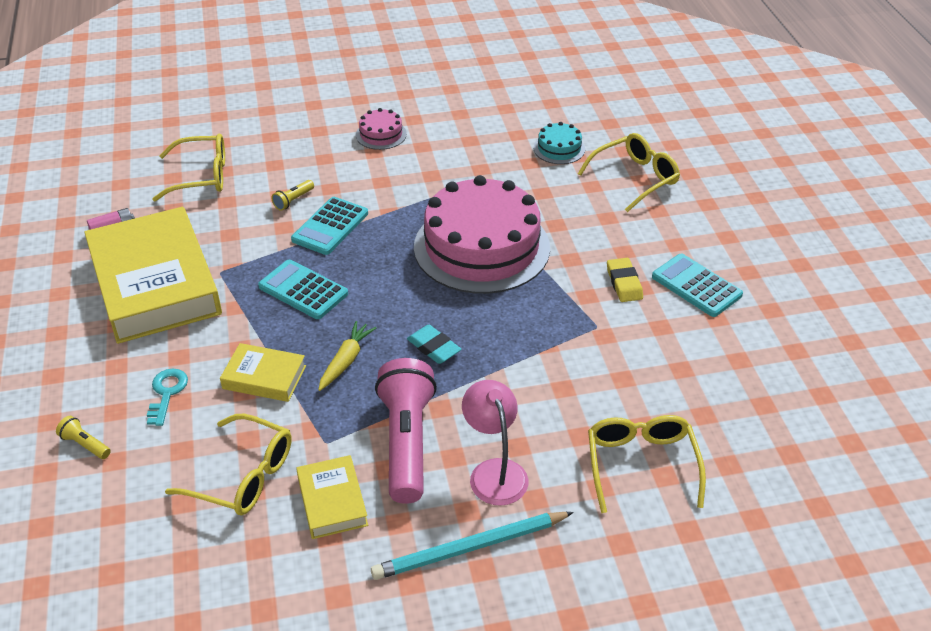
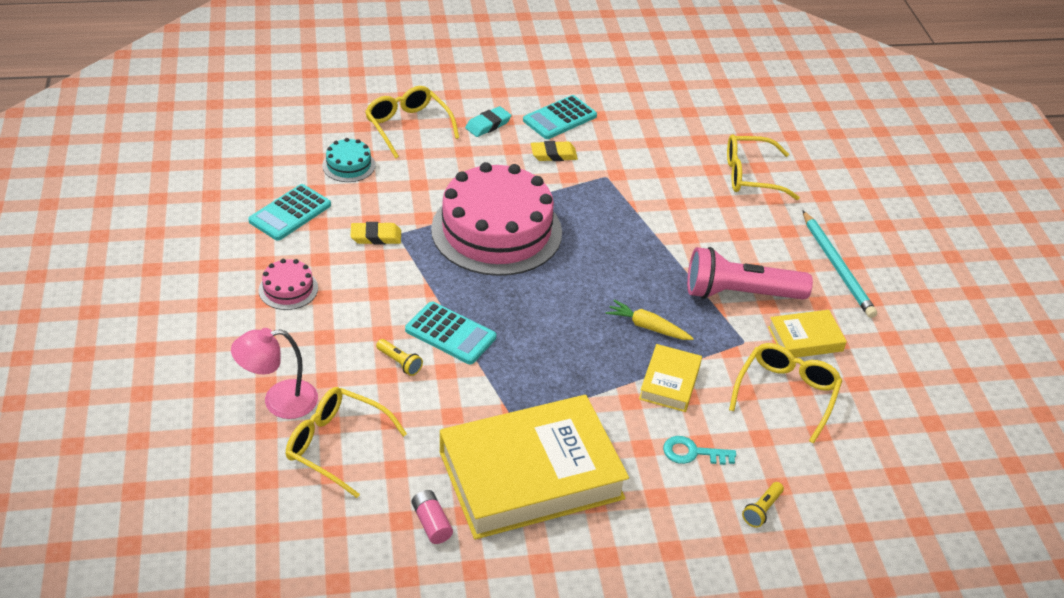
camera: 90 degrees left, 0 degrees up
(202, 176) = (336, 445): yellow glasses -> yellow glasses turned 60 degrees counterclockwise
(303, 290) = (549, 355): turquoise calculator -> turquoise calculator (290, 213)
(434, 347) = (630, 271): turquoise eraser -> turquoise eraser (488, 125)
(457, 173) = (376, 237): none -> yellow eraser
(494, 471) = (765, 248): pink lamp -> pink lamp (279, 401)

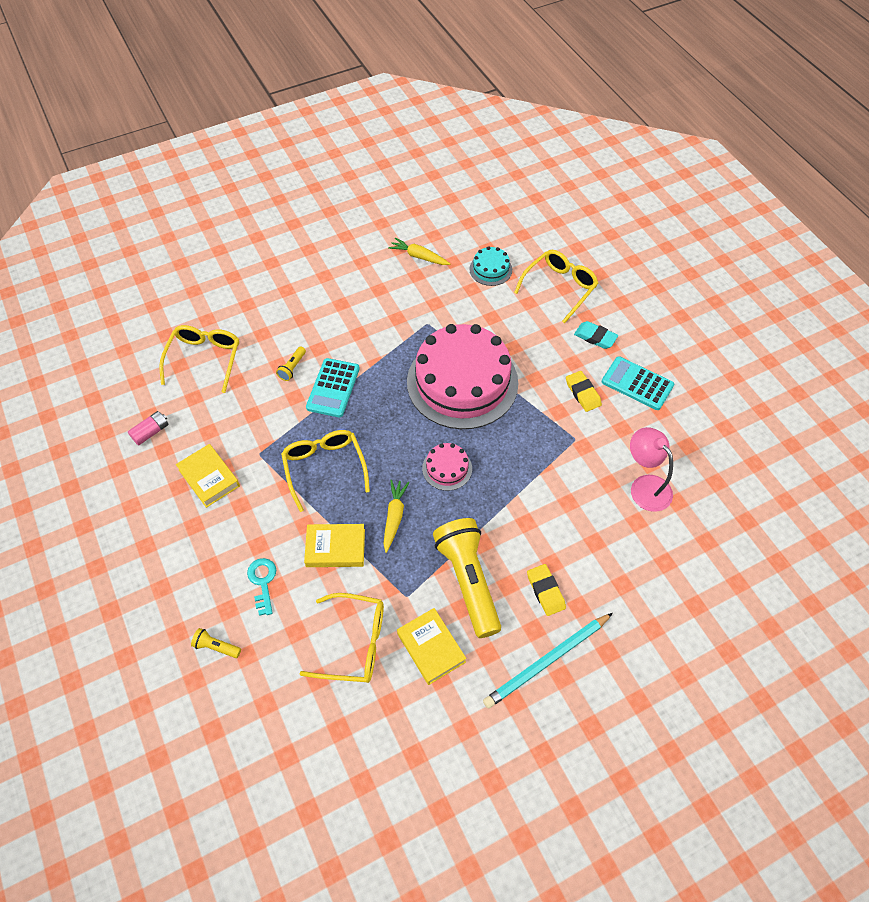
camera: 75 degrees right, 15 degrees up
(279, 401) = (234, 316): pink lamp -> pink lamp (645, 486)
(288, 289) = (340, 283): pink cake -> pink cake (447, 468)
(290, 213) = (419, 256): turquoise calculator -> yellow carrot
(376, 237) = (418, 312): yellow eraser -> yellow eraser (545, 591)
(531, 475) = (209, 478): yellow book -> yellow book, size x0.45
(739, 293) = (468, 580): pink flashlight -> yellow flashlight
(750, 176) = (646, 557): yellow glasses -> yellow glasses (324, 467)

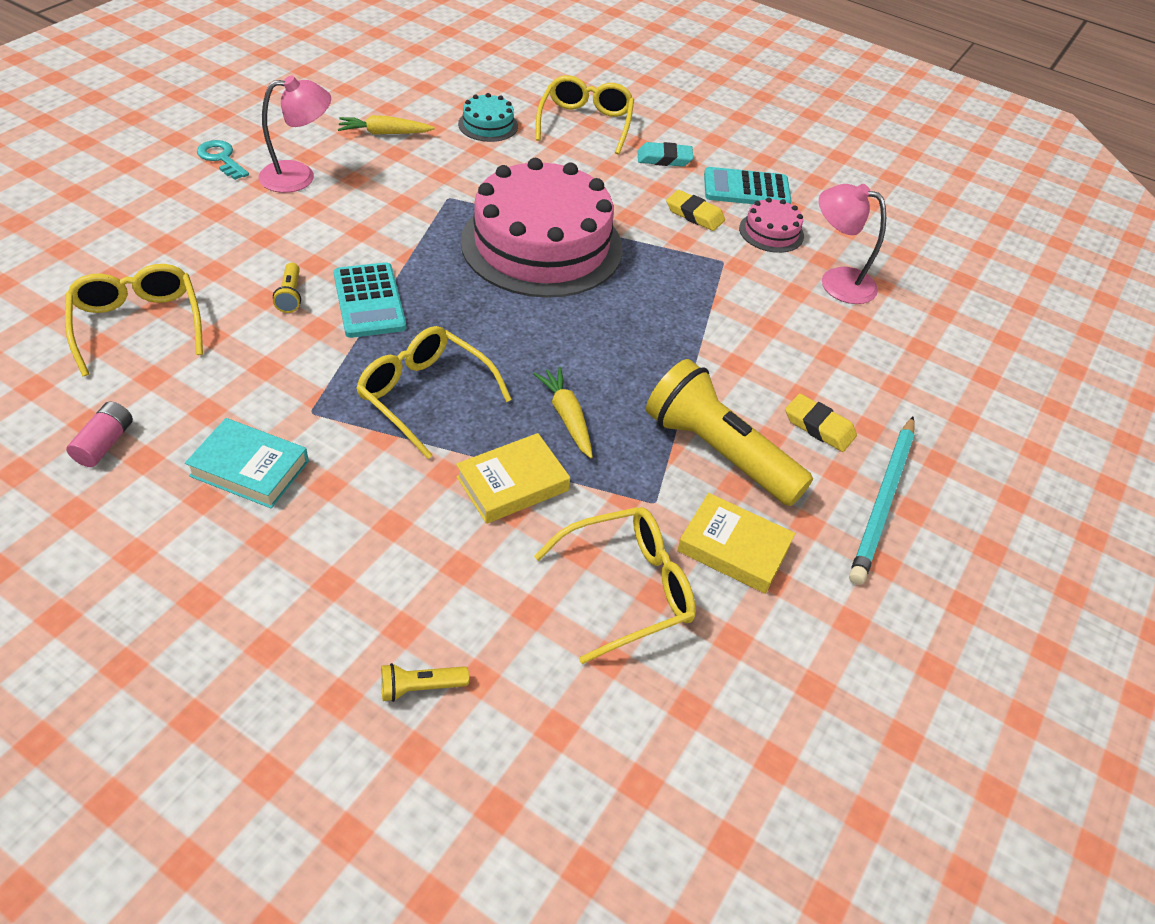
camera: 35 degrees left, 10 degrees down
(209, 478) = (249, 469): yellow book -> turquoise book
(263, 582) = (433, 569): turquoise key -> turquoise key (221, 158)
(347, 277) = (299, 176): none -> pink lamp
(447, 468) = (594, 340): pink cake -> pink cake (771, 232)

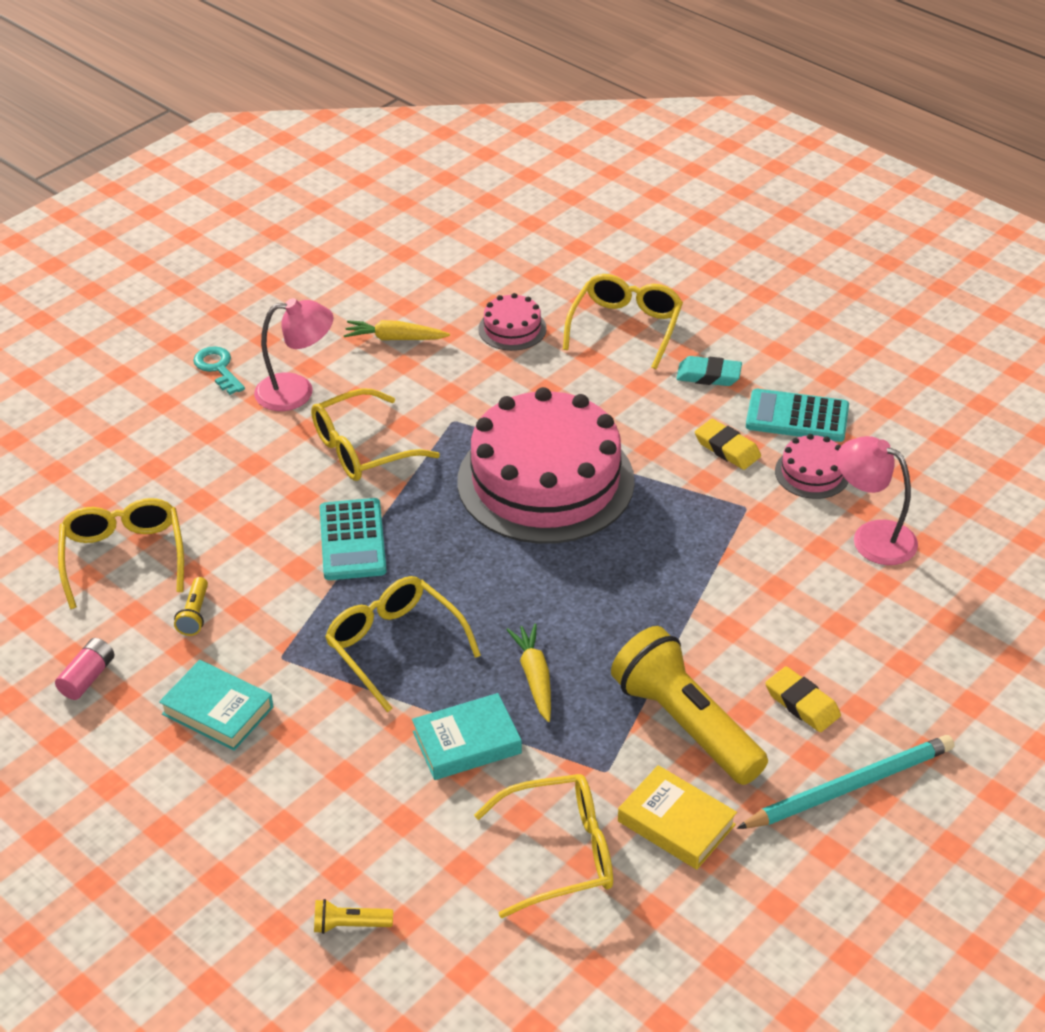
camera: 15 degrees right, 5 degrees down
(290, 296) = (274, 531): yellow flashlight -> yellow flashlight (195, 614)
(367, 222) = (362, 449): none -> yellow glasses
(488, 125) = (512, 329): turquoise cake -> pink cake
(512, 483) = (467, 742): yellow book -> turquoise book
(883, 500) = (849, 787): turquoise pencil -> turquoise pencil turned 150 degrees counterclockwise

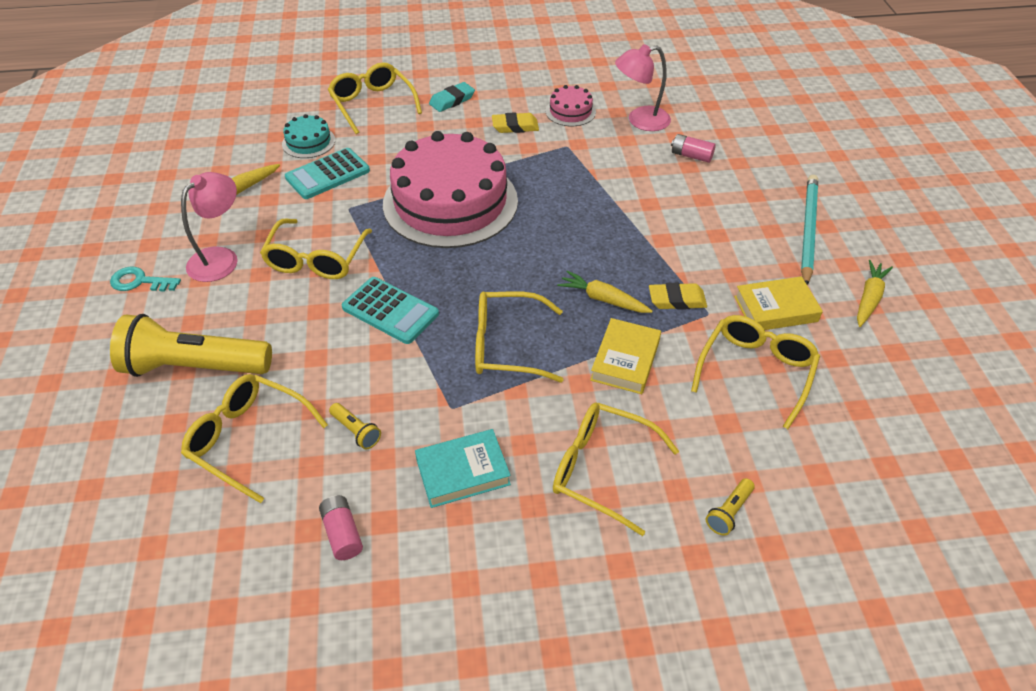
camera: 50 degrees left, 5 degrees up
(311, 803) = (601, 469): none -> yellow glasses
(467, 742) = (625, 360): turquoise book -> yellow book
(512, 329) = (308, 142): pink cake -> turquoise cake
(685, 724) = (703, 261): yellow flashlight -> yellow flashlight (194, 367)
(789, 898) = (869, 298): none -> yellow carrot
(797, 417) = (524, 92): turquoise calculator -> turquoise calculator (327, 174)
(802, 703) = (732, 211): yellow eraser -> yellow eraser (677, 300)
(862, 615) = (691, 156): none -> pink battery

